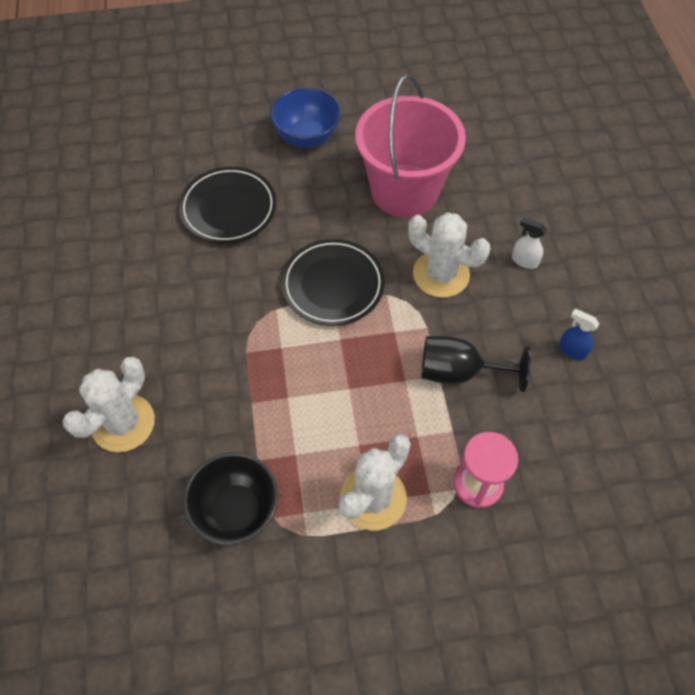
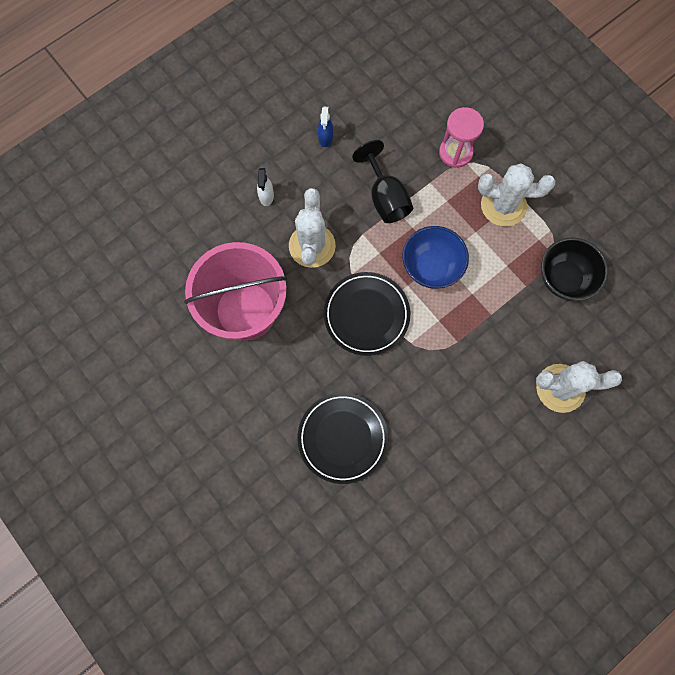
camera: 120 degrees left, 15 degrees up
(307, 137) = (229, 422): blue bowl -> blue bowl (431, 267)

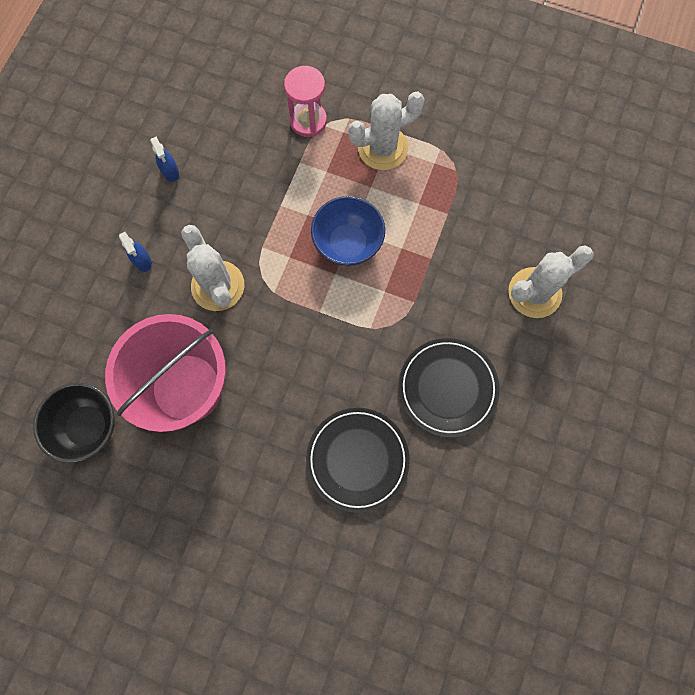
camera: 30 degrees left, 0 degrees up
(266, 196) = (142, 261): white spray bottle -> blue spray bottle
(366, 315) = (311, 324): black plate -> black plate (447, 388)
(385, 198) = (264, 200): black goblet -> none
(564, 279) = (478, 187): black bowl -> black bowl (88, 426)

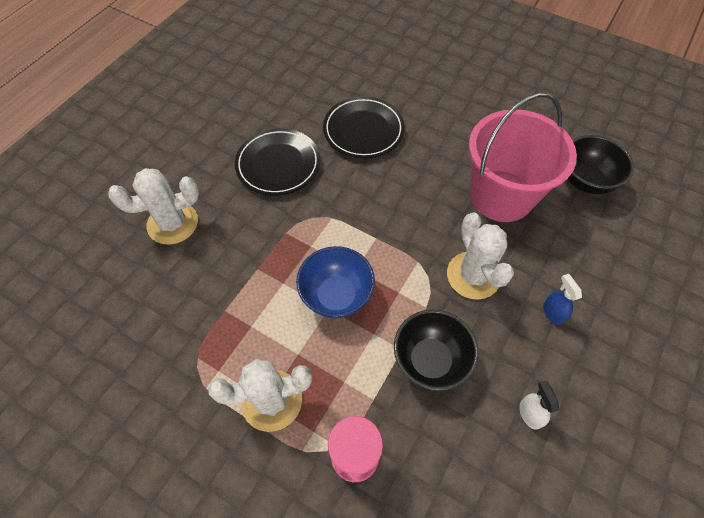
camera: 170 degrees left, 15 degrees down
(170, 171) = (530, 414): blue spray bottle -> white spray bottle
(254, 200) = (430, 360): none -> black bowl

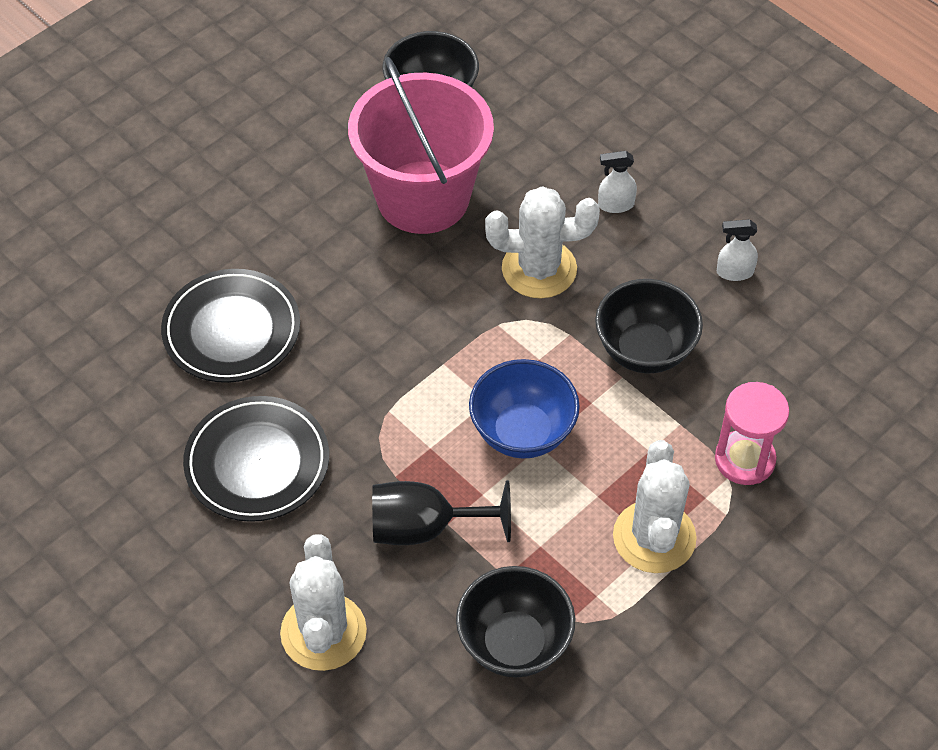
camera: 75 degrees left, 5 degrees down
(176, 327) = (514, 643): none -> black bowl
(251, 257) = (425, 528): none -> black goblet
(553, 312) = (615, 205): blue spray bottle -> white spray bottle

